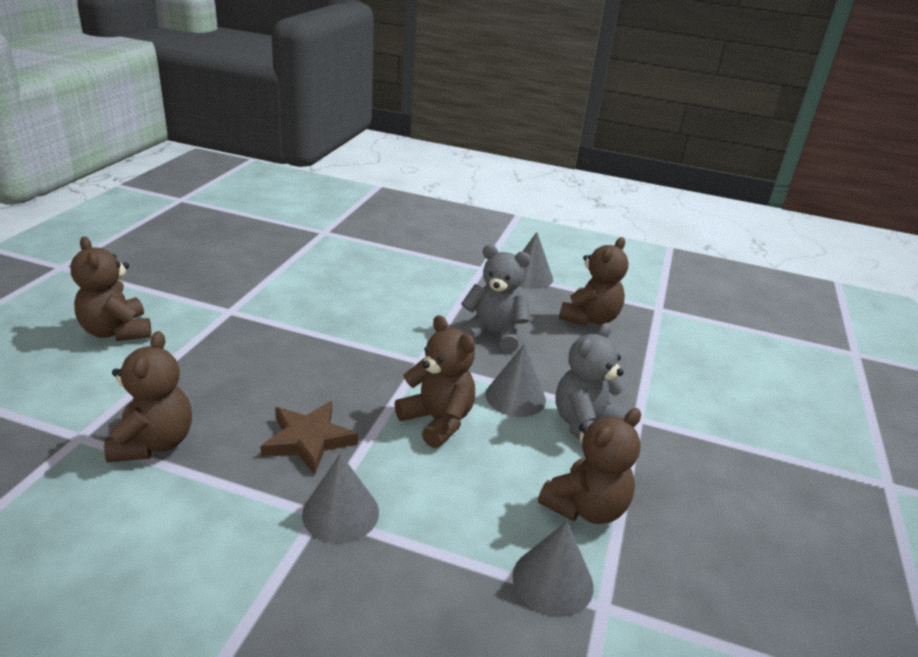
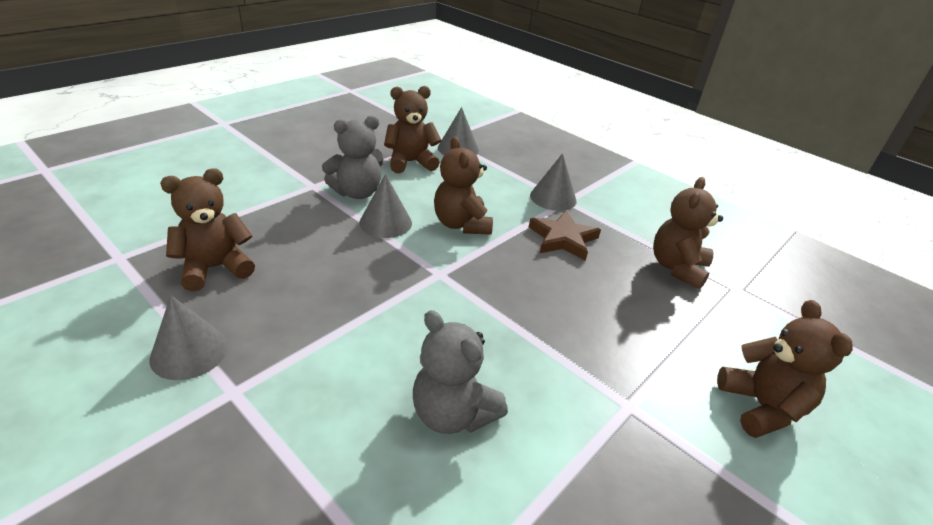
camera: 155 degrees left, 5 degrees up
(494, 334) = (341, 280): grey teddy bear -> grey teddy bear (453, 413)

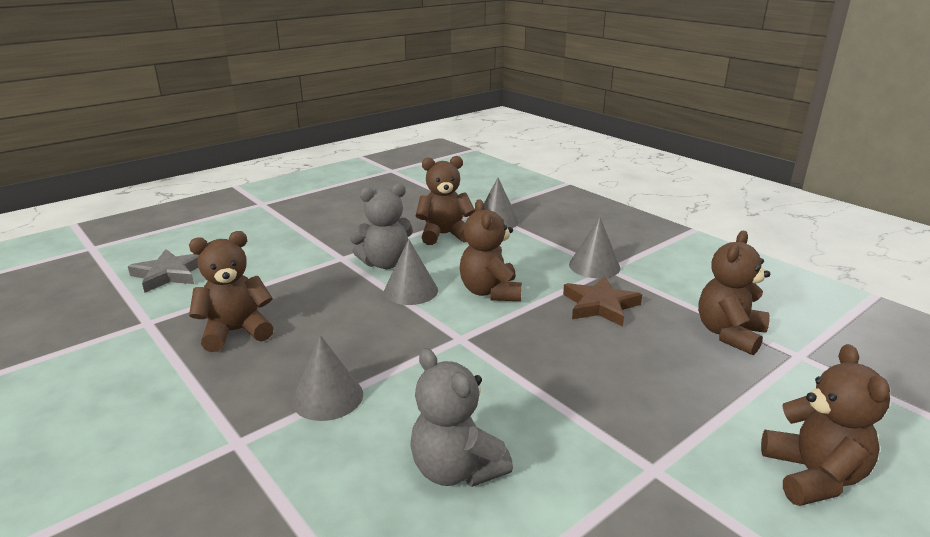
camera: 10 degrees right, 10 degrees down
(134, 202) = (169, 274): none -> grey star
(189, 352) = (201, 405): grey cone -> grey cone (327, 397)

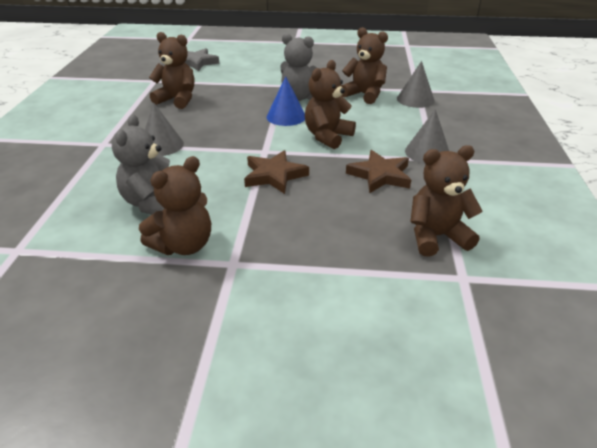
camera: 45 degrees right, 10 degrees up
(410, 291) = (286, 116): grey cone -> blue cone
(518, 358) = (274, 175): none -> brown star
(813, 476) = (311, 331): brown teddy bear -> brown teddy bear (183, 245)

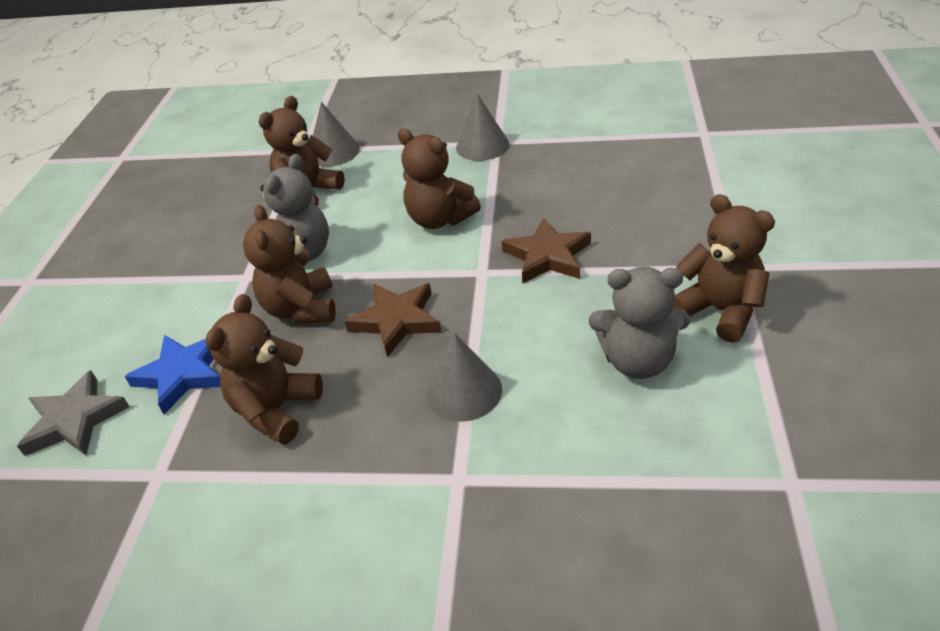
camera: 85 degrees left, 5 degrees up
(213, 79) = (183, 374): none -> blue star
(286, 116) = (371, 262): blue cone -> none
(380, 175) = (537, 176): brown star -> brown star (396, 320)
(436, 236) = (647, 144): brown teddy bear -> brown teddy bear (301, 309)

